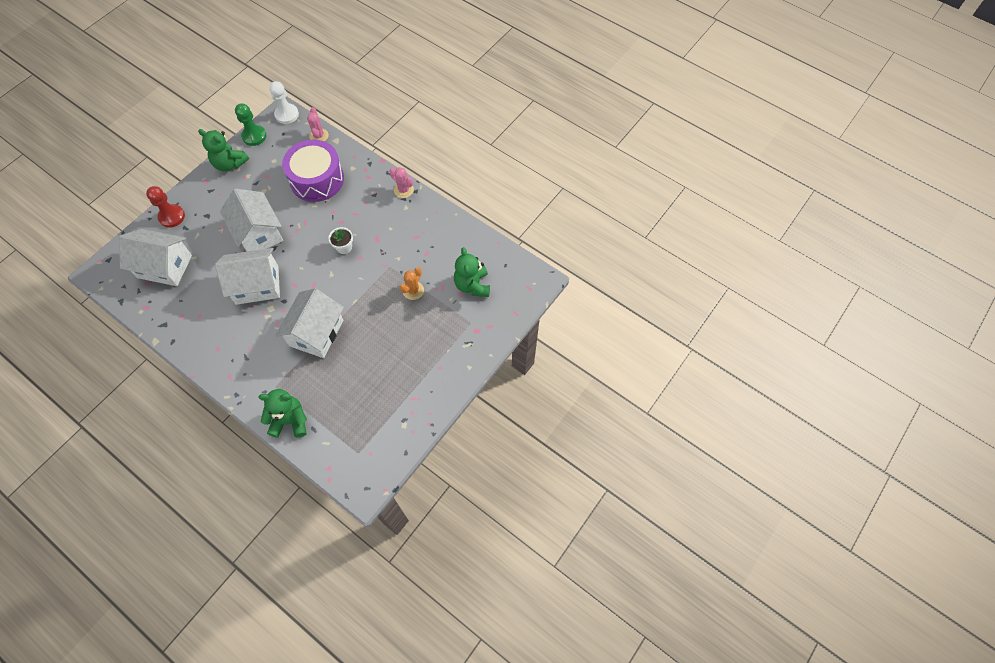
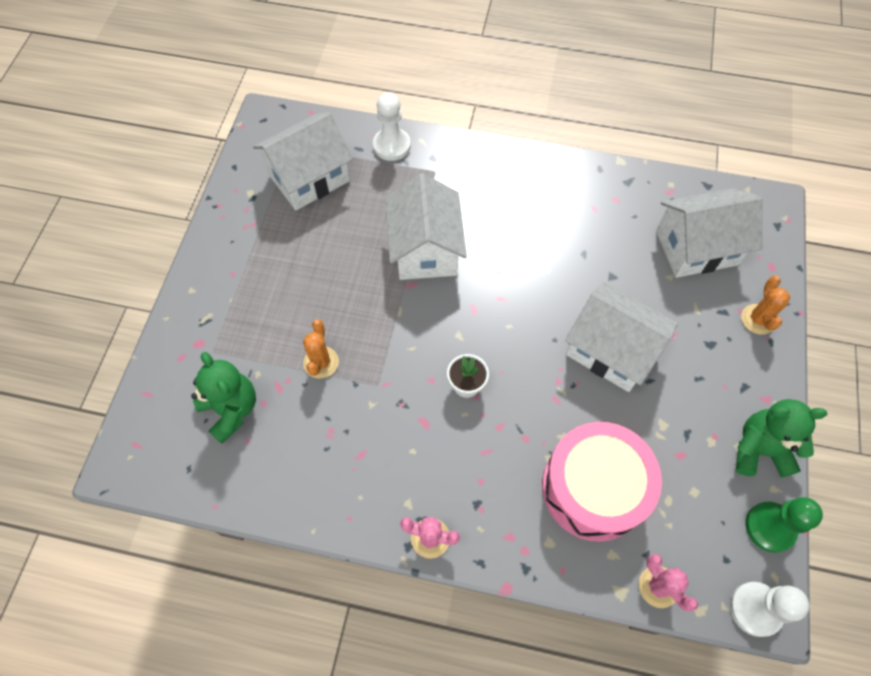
camera: 155 degrees right, 0 degrees up
(172, 216) = (758, 319): red pawn -> orange cactus
(257, 285) = (551, 276): white house -> white house (309, 178)
(290, 421) = (391, 145): green teddy bear -> white pawn
(317, 179) = (593, 488): purple drum -> pink drum

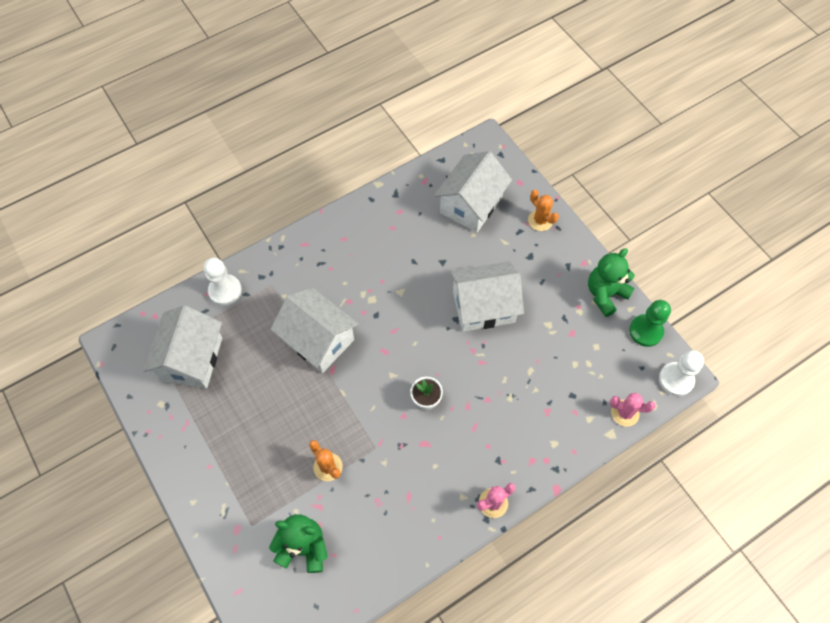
camera: 45 degrees left, 0 degrees up
(593, 488) = (547, 392): pink drum -> none

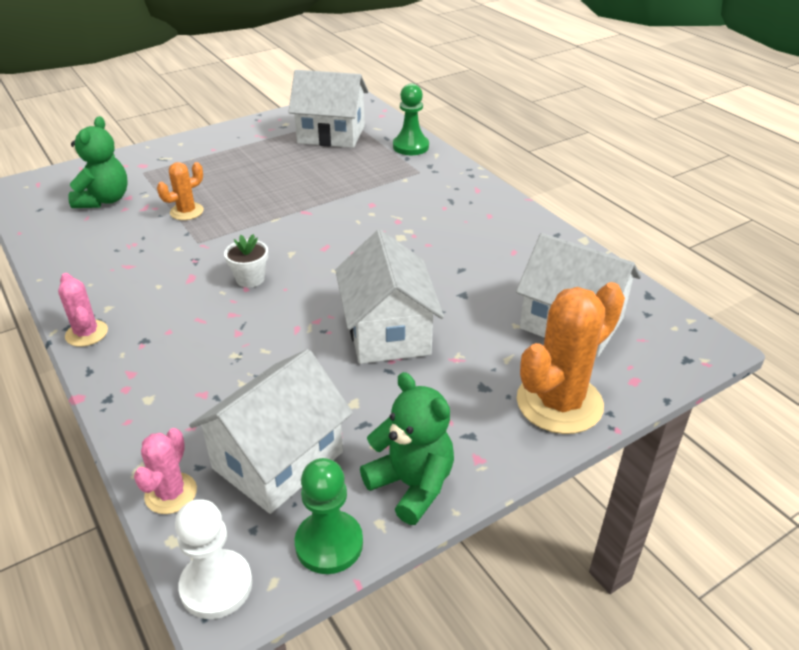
camera: 90 degrees right, 25 degrees down
(225, 290) = (410, 146): white pawn -> green pawn
(318, 340) = (345, 202): white house -> white house (278, 460)
(540, 220) = (559, 403): orange cactus -> orange cactus, size x1.89

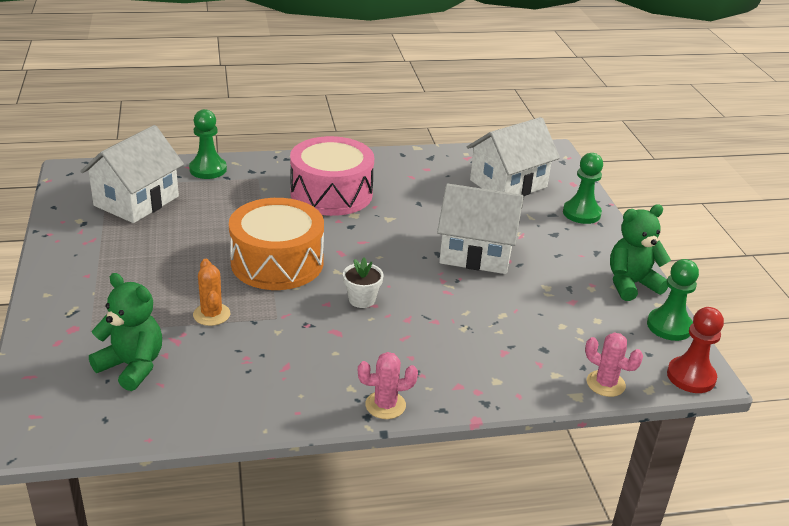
camera: 70 degrees left, 5 degrees down
(216, 586) = (691, 377): white pawn -> red pawn
(278, 460) = (590, 330): white house -> none
(284, 219) = (277, 262): none -> orange drum
(429, 214) = (331, 193): none -> pink drum
(559, 403) = (581, 213): orange cactus -> green pawn

